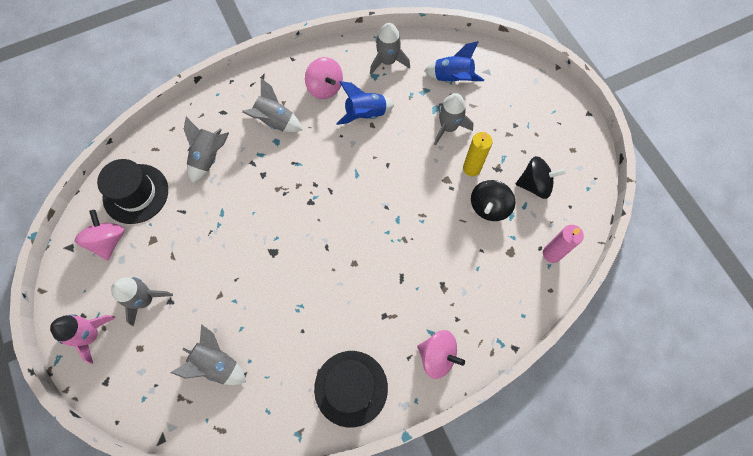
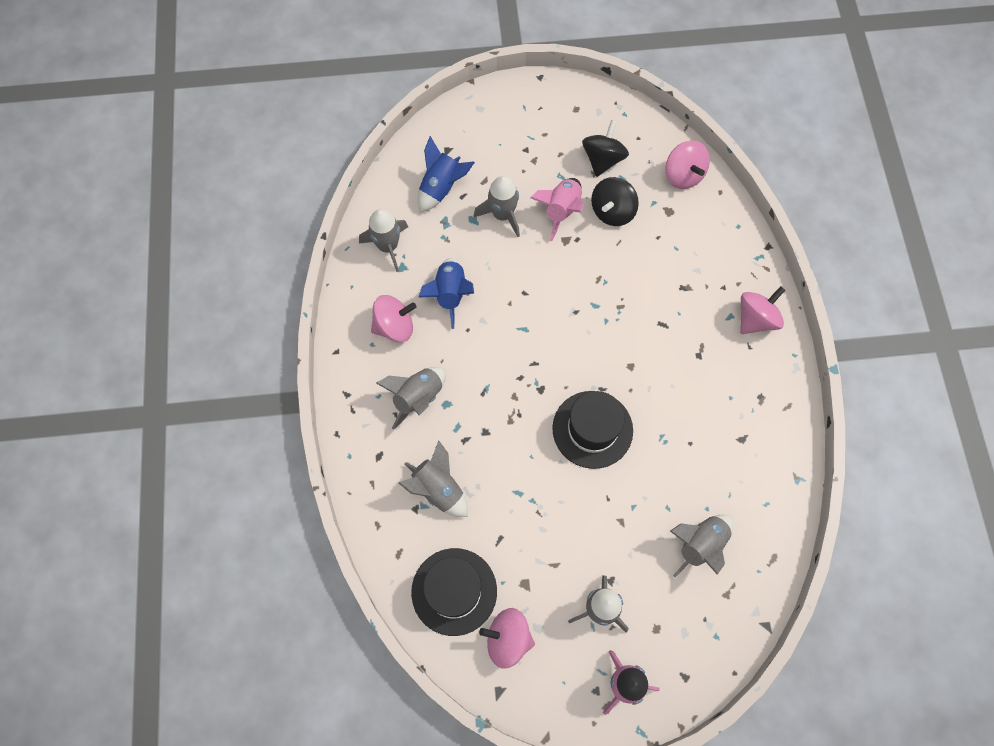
camera: 70 degrees left, 0 degrees up
(351, 388) = (765, 412): black hat -> black hat (592, 429)
(471, 168) = (561, 211): yellow candle -> pink rocket
(489, 207) = (612, 211): black spinning top -> black spinning top turned 75 degrees clockwise
(551, 254) = (683, 175): pink candle -> pink spinning top

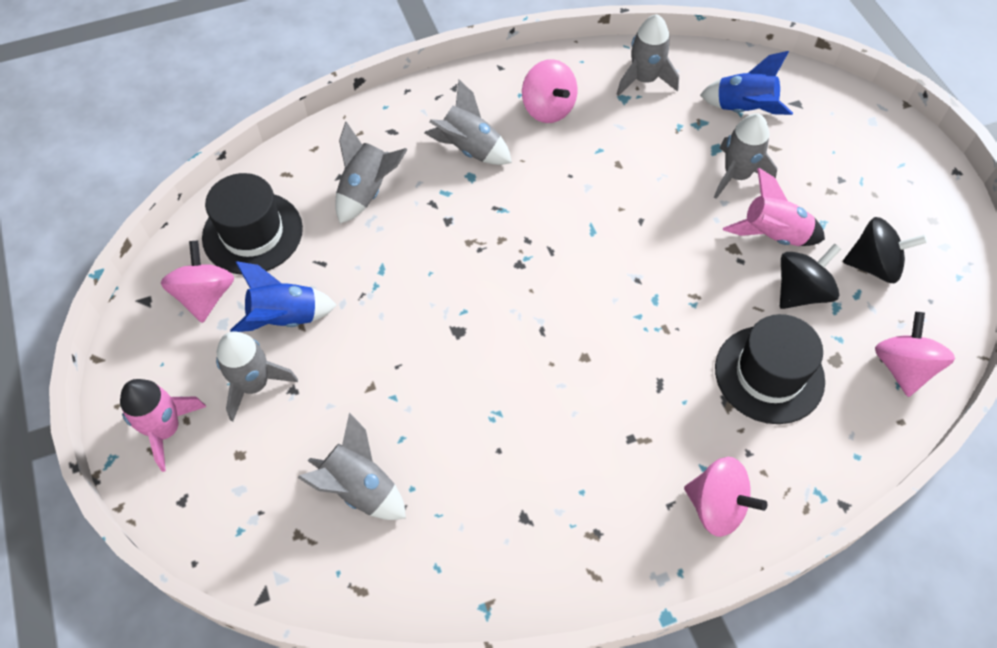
camera: 75 degrees right, 10 degrees down
(450, 294) = (608, 149): blue rocket -> blue rocket (285, 318)
(592, 429) = (484, 330): black hat -> black hat (769, 374)
(612, 211) = (800, 292): black spinning top -> black spinning top turned 120 degrees clockwise
(683, 175) = (902, 368): pink spinning top -> pink spinning top turned 135 degrees clockwise

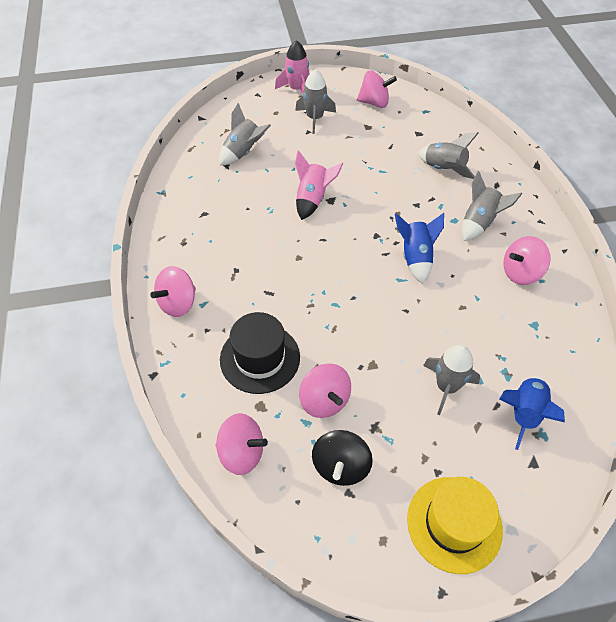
camera: 100 degrees right, 5 degrees down
(252, 233) = (416, 120): black hat -> none
(285, 318) = (354, 131): blue rocket -> blue rocket (415, 257)
(644, 79) = (557, 344): grey rocket -> none
(772, 235) = (382, 396): pink rocket -> pink rocket (312, 199)
(800, 292) = (324, 400): black spinning top -> pink spinning top
(888, 164) = (454, 524): none -> yellow hat

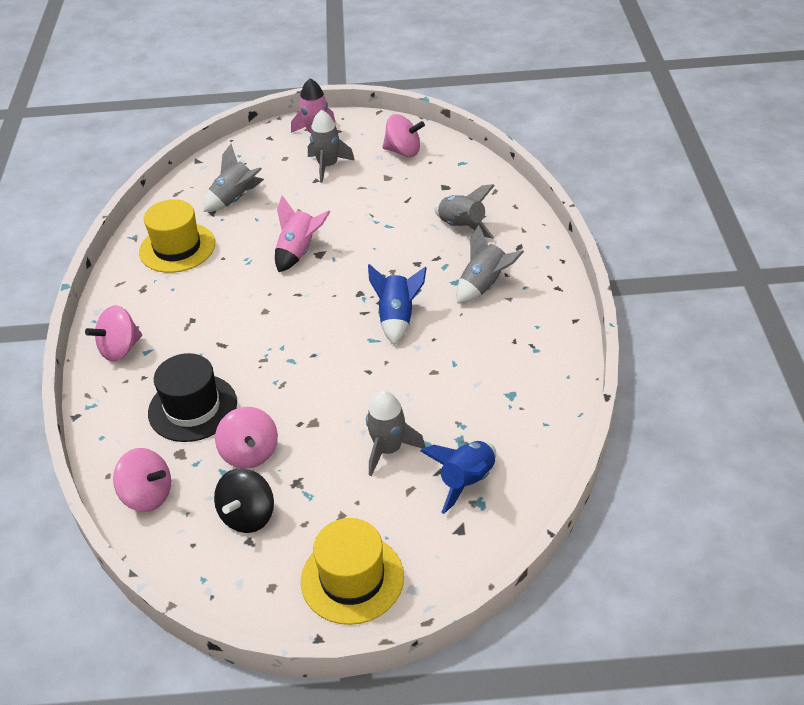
camera: 10 degrees right, 10 degrees down
(204, 200) = (177, 248): none -> yellow hat
(520, 273) = (514, 341): pink spinning top -> none

